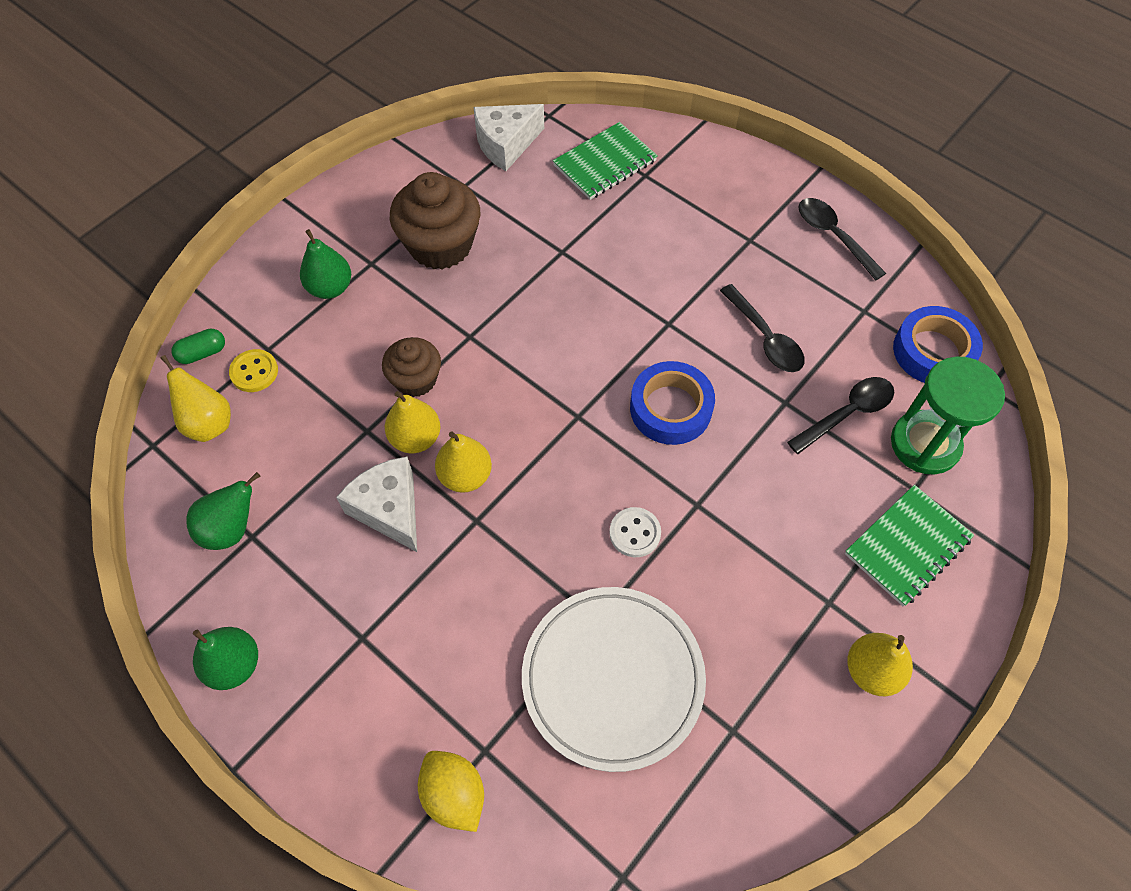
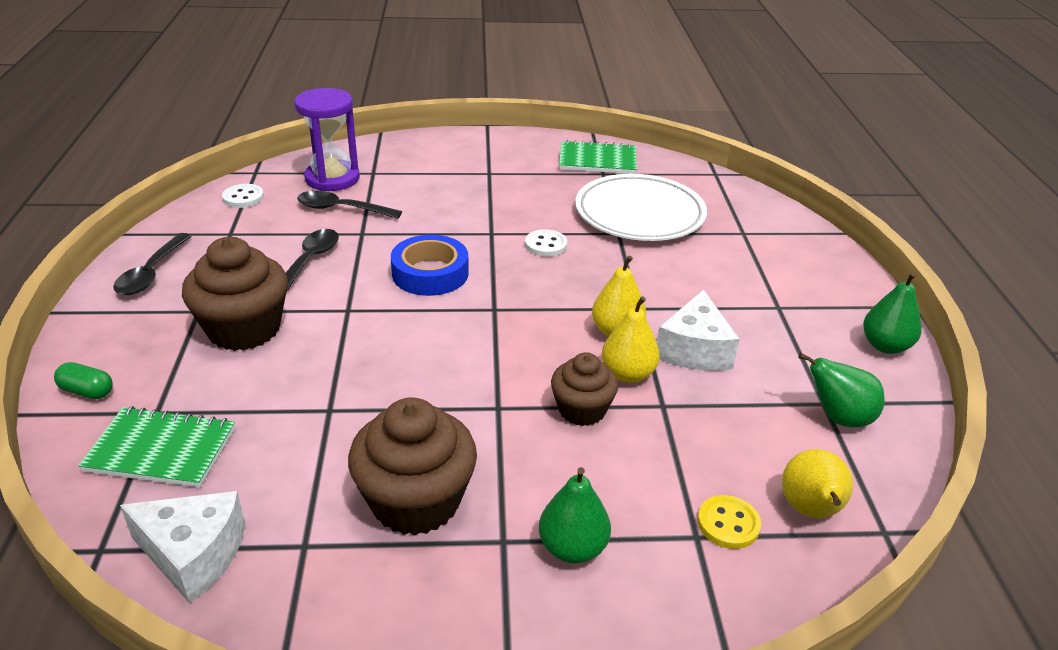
camera: 135 degrees left, 25 degrees down
(202, 353) = (773, 586): green capsule -> green capsule (87, 391)
(454, 794) = (776, 230): yellow lemon -> none
(700, 253) = (244, 329): none -> brown cupcake
(871, 671) = (509, 151): yellow pear -> none
(907, 546) = (417, 163): green notebook -> green notebook (597, 160)
(925, 444) = (332, 178): green hourglass -> purple hourglass
(933, 351) = (243, 197): blue tape -> white button

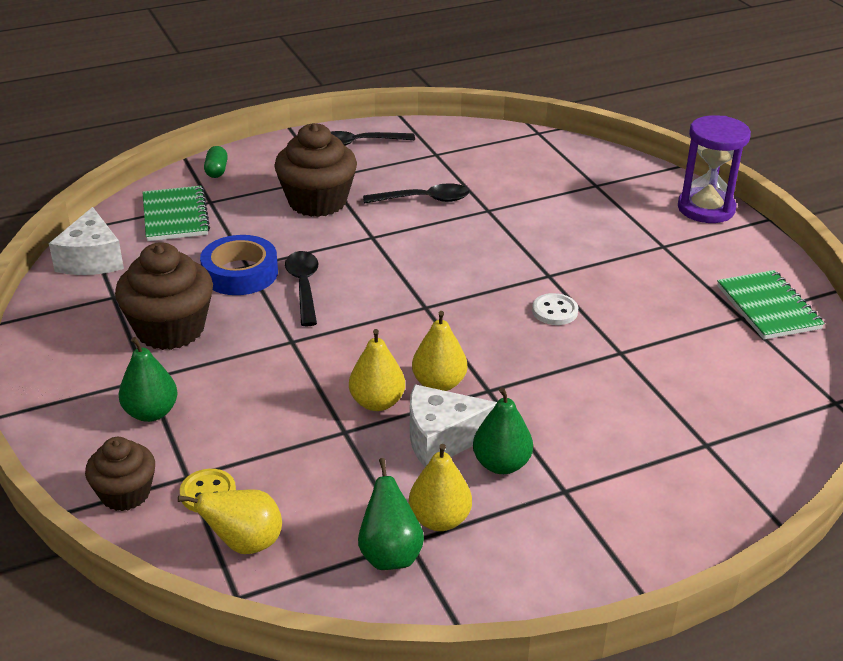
camera: 70 degrees right, 0 degrees up
(243, 197) = (492, 141): white button -> none
(332, 178) = (564, 169): purple hourglass -> purple hourglass (706, 208)
(341, 209) = (517, 189): black spoon -> black spoon (303, 286)
(430, 273) = (453, 260): blue tape -> blue tape (240, 273)
(582, 410) = (312, 385): brown cupcake -> brown cupcake (125, 493)
(639, 214) = (674, 359): white plate -> none
(800, 379) = (439, 520): none -> yellow pear
(885, 346) = (547, 587): green pear -> green pear (501, 464)

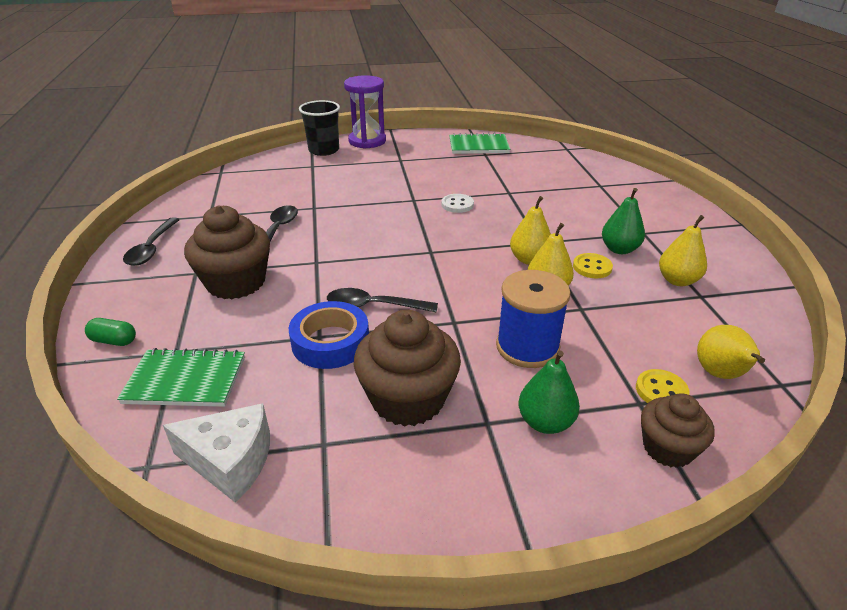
camera: 75 degrees left, 0 degrees up
(261, 394) = (527, 347): none -> blue spool
(390, 554) = (716, 305): green pear -> none
(442, 438) = (592, 267): white cheese -> yellow button
(648, 183) = (324, 150): none -> black cup

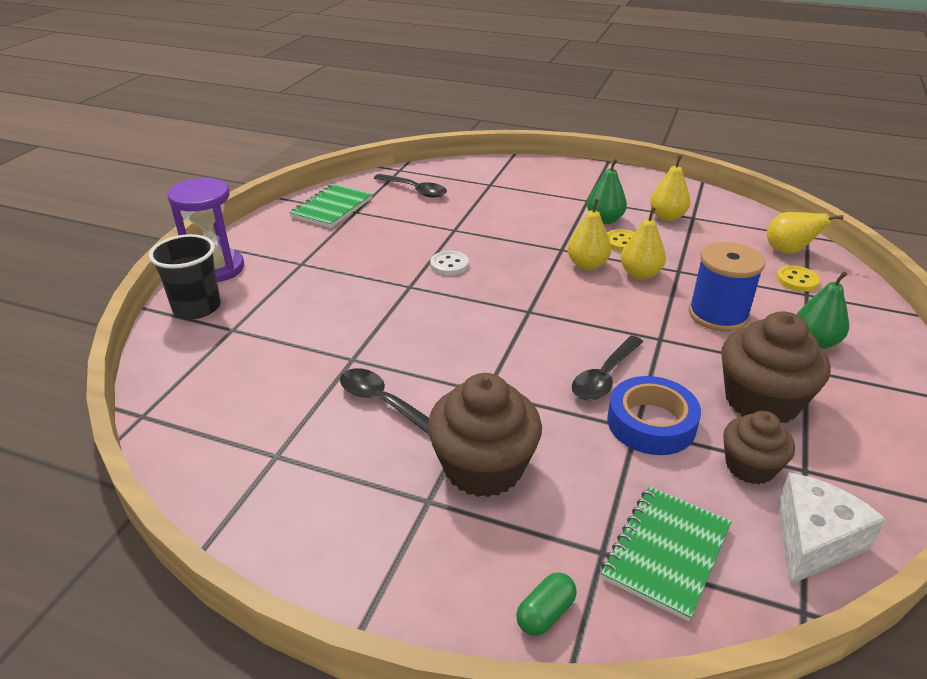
camera: 60 degrees left, 0 degrees up
(152, 248) = (320, 536): black spoon -> black spoon (415, 190)
(667, 448) = (857, 303): brown cupcake -> brown cupcake (750, 466)

